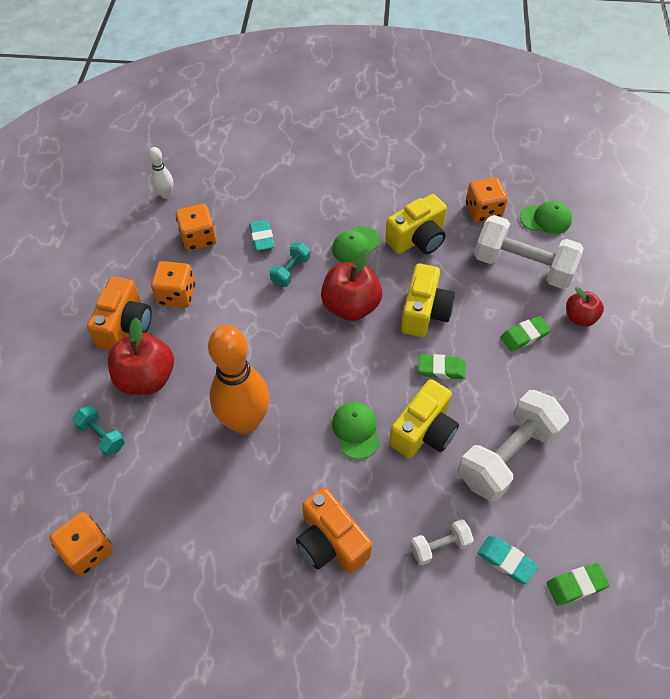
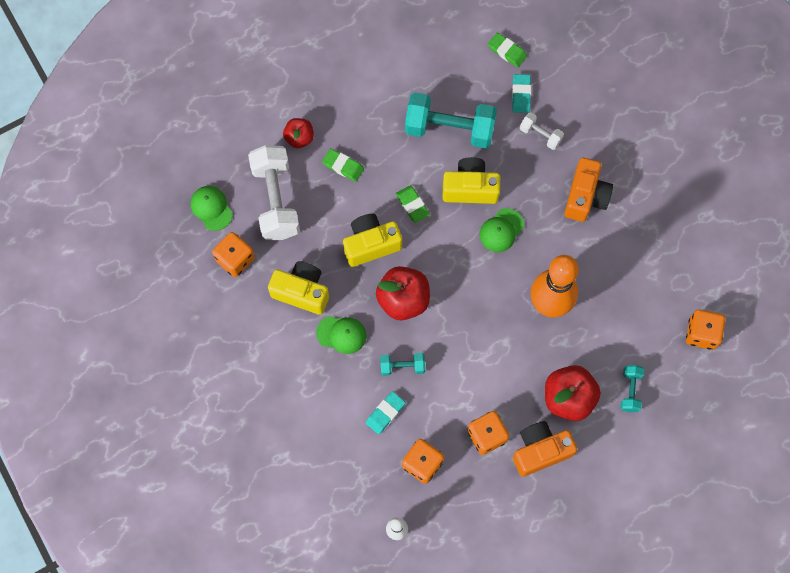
camera: 125 degrees left, 15 degrees up
(507, 455) = (449, 129): white dumbbell -> turquoise dumbbell

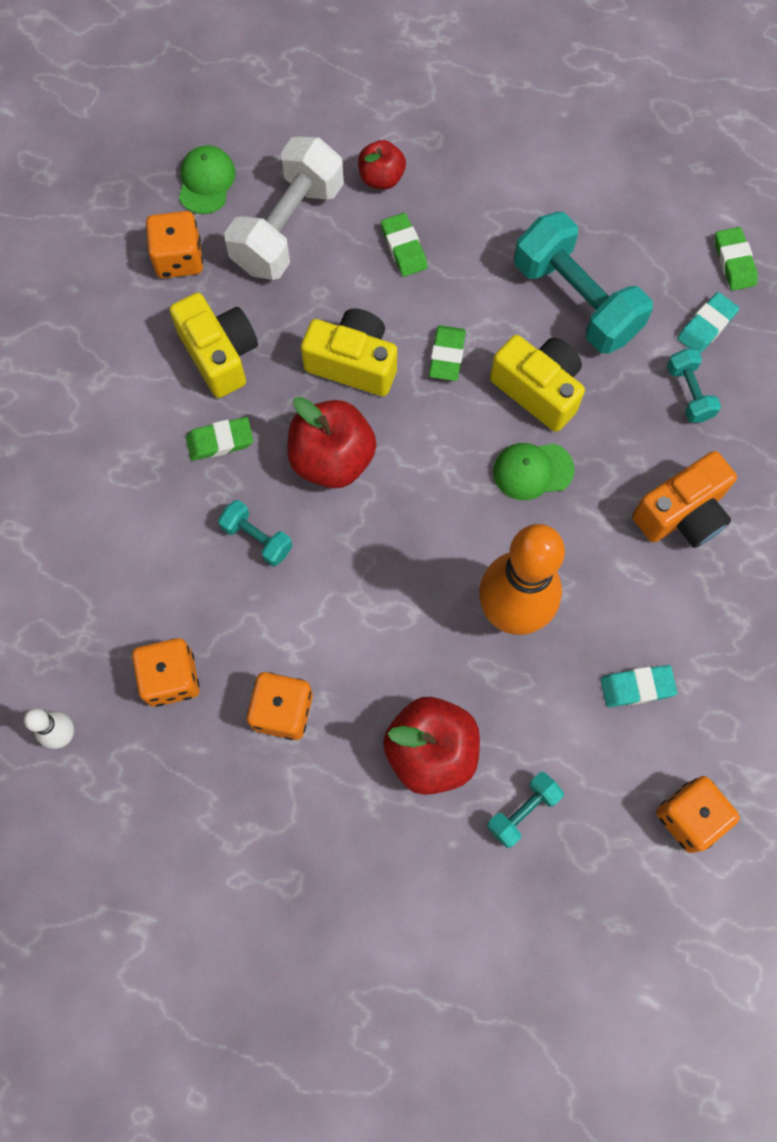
camera: 40 degrees right, 0 degrees up
(341, 334) = (220, 441): green cap -> green eraser
(385, 413) = (184, 578): turquoise eraser -> turquoise eraser (637, 687)
(540, 135) = (689, 393): white dumbbell -> turquoise dumbbell
(540, 451) = (333, 789): orange camera -> none

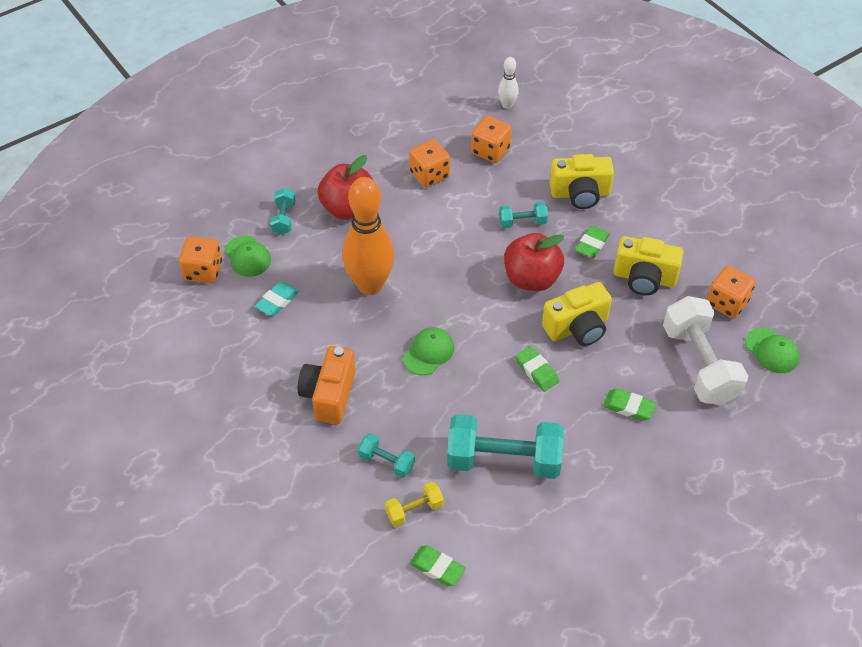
camera: 135 degrees right, 20 degrees down
(381, 178) = (691, 435): red apple -> none
(538, 390) = (470, 394): yellow camera -> yellow camera (580, 194)
(617, 790) = (247, 256): none -> green cap
(706, 326) = (414, 510): turquoise eraser -> yellow dumbbell

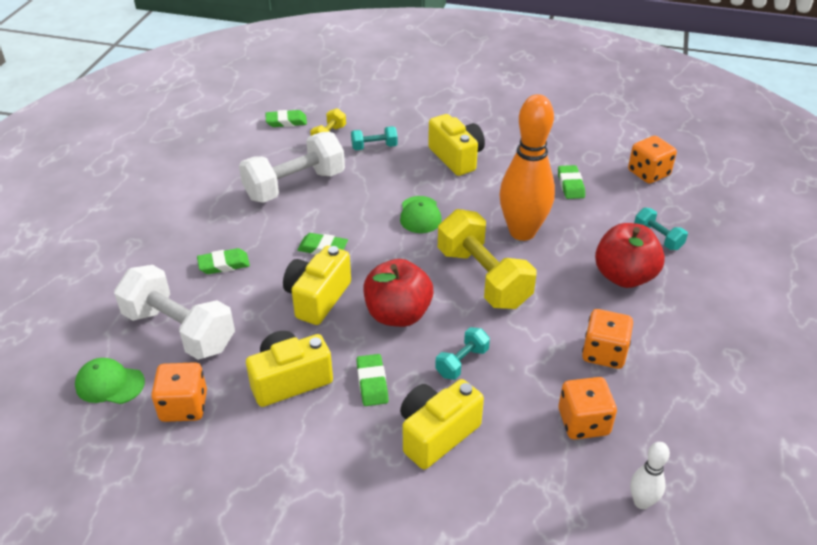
camera: 140 degrees right, 10 degrees down
(247, 256) = (637, 198): green cap -> none
(277, 301) = (570, 185): turquoise eraser -> green eraser
(329, 395) = (456, 157): orange camera -> yellow camera
(443, 268) = (483, 278): none -> yellow dumbbell
(503, 460) = (295, 186): turquoise dumbbell -> white dumbbell

